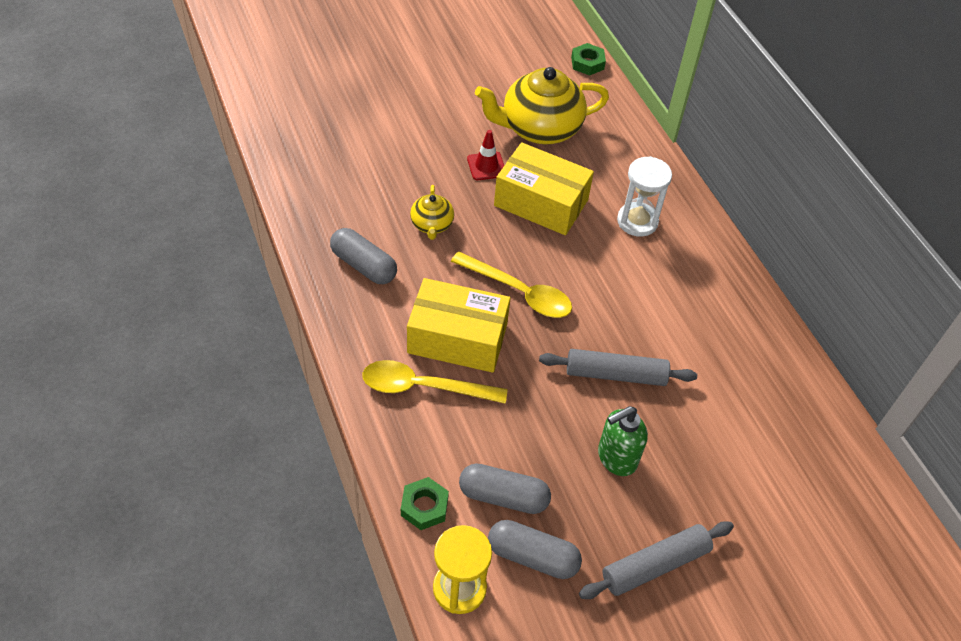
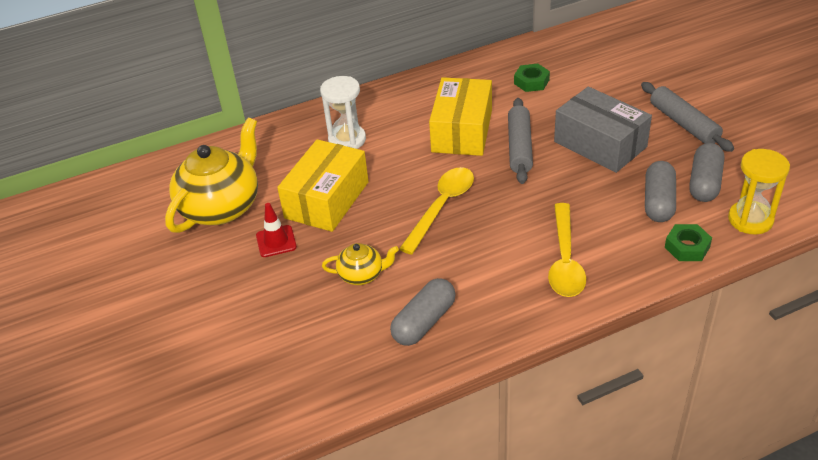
camera: 85 degrees left, 10 degrees down
(457, 338) = (504, 243): yellow box -> yellow box (462, 131)
(539, 128) = (221, 207): yellow teapot -> yellow teapot turned 135 degrees counterclockwise
(587, 63) = (124, 178): green nut -> green nut (531, 82)
(616, 458) = (600, 144): green soap dispenser -> grey box

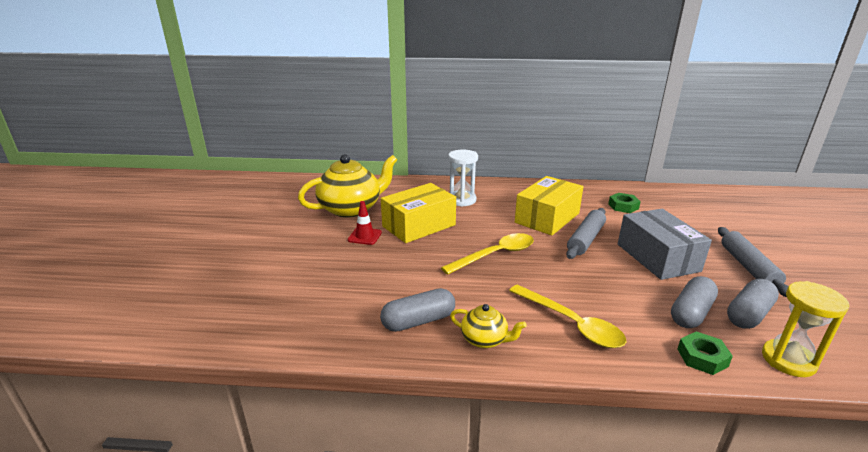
camera: 25 degrees right, 15 degrees down
(362, 275) = (401, 274): yellow teapot -> yellow teapot (485, 339)
(565, 260) = (571, 323): yellow spoon -> yellow spoon turned 75 degrees counterclockwise

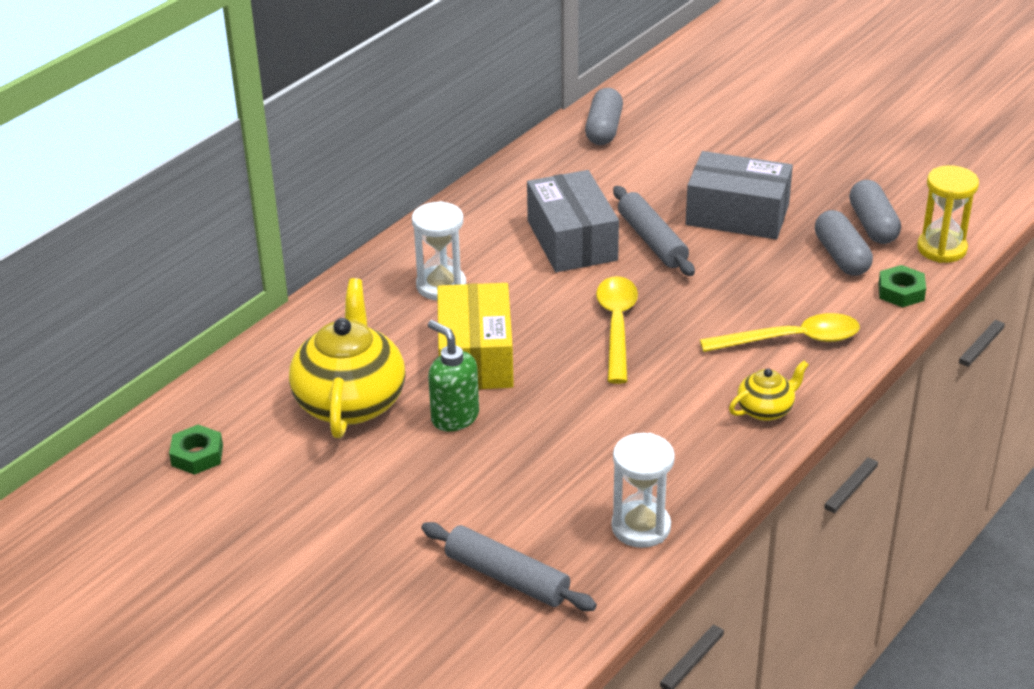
camera: 55 degrees left, 10 degrees up
(316, 329) = (641, 527): none -> white hourglass
(364, 236) = (454, 417): red traffic cone -> green soap dispenser
(418, 321) = (694, 443): grey capsule -> grey capsule (603, 129)
(547, 218) = (572, 240): yellow box -> grey box
(623, 206) = (608, 166): green nut -> green nut (197, 455)
(748, 267) = (808, 171): grey rolling pin -> grey rolling pin (507, 577)

